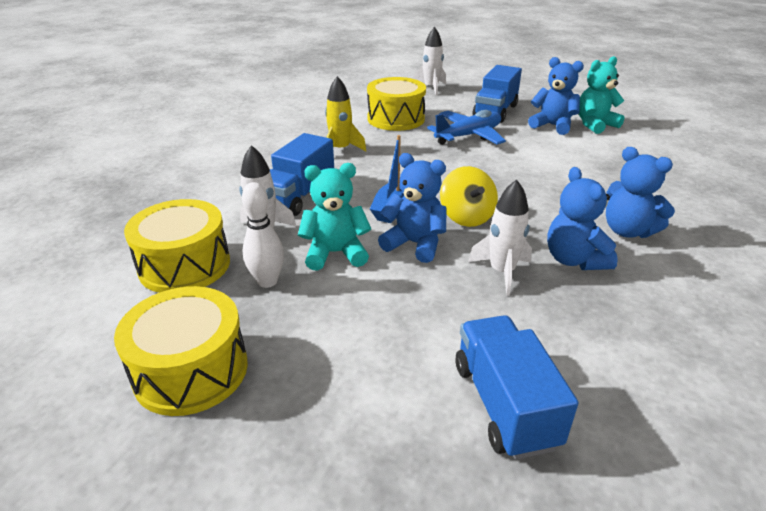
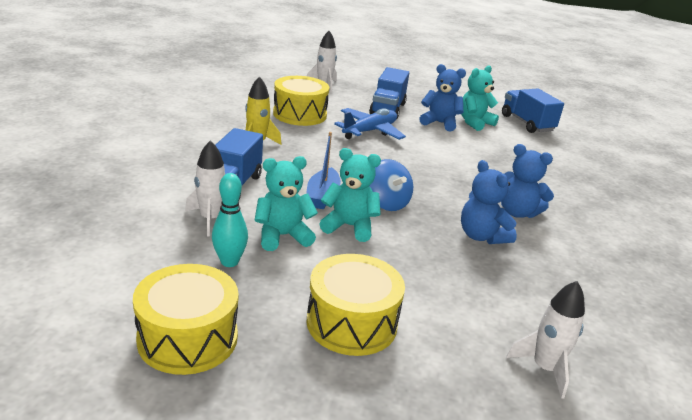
camera: 15 degrees left, 5 degrees down
(185, 265) = (146, 250): yellow drum -> yellow drum (351, 323)
(267, 281) = (229, 262): white bowling pin -> turquoise bowling pin
(415, 244) = (349, 226): blue teddy bear -> turquoise teddy bear
(466, 217) = (387, 203): yellow spinning top -> blue spinning top
(502, 272) = (427, 247): white rocket -> white rocket (544, 368)
(504, 404) = (453, 347): blue truck -> blue truck (527, 123)

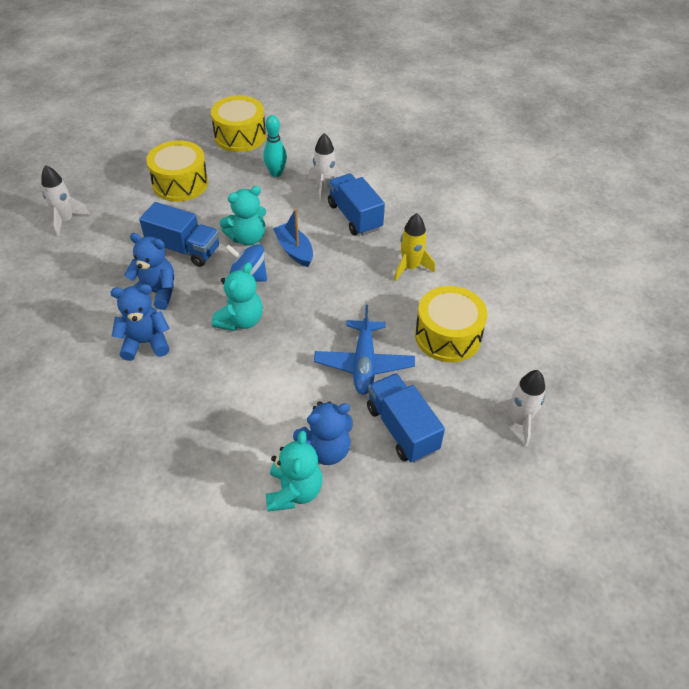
camera: 140 degrees right, 20 degrees up
(282, 236) = (274, 204): turquoise teddy bear -> turquoise teddy bear (240, 320)
(527, 123) = (236, 561): blue truck -> blue truck (184, 249)

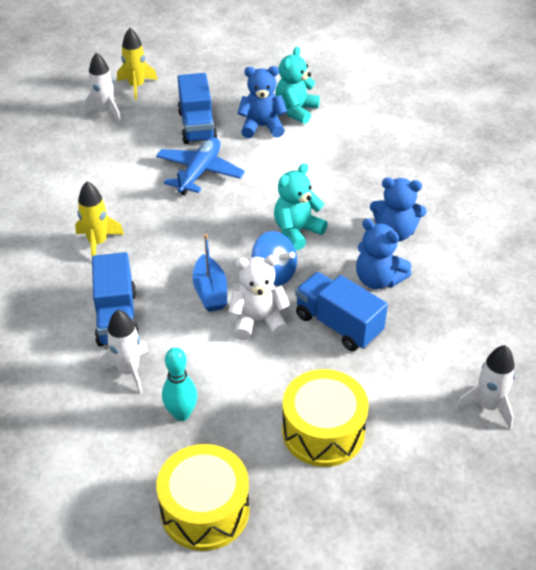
camera: 160 degrees left, 5 degrees down
(247, 238) = (258, 321): turquoise teddy bear -> white teddy bear
(448, 336) = (111, 176): yellow drum -> none
(515, 477) = (136, 86): none -> yellow rocket

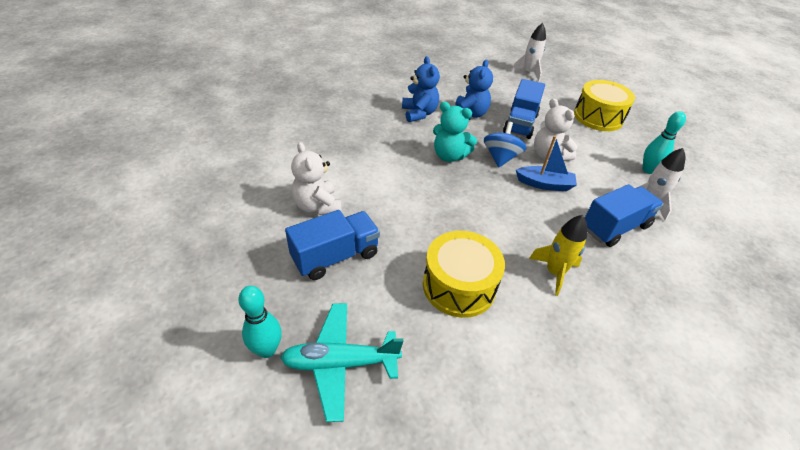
camera: 115 degrees left, 0 degrees up
(105, 112) = (340, 363): white rocket -> turquoise plane
(136, 86) = (267, 350): yellow rocket -> turquoise bowling pin
(199, 172) = (411, 231): blue plane -> none
(205, 510) = (687, 146): yellow drum -> yellow drum (459, 286)
(210, 292) = (544, 184): blue boat -> blue boat turned 45 degrees clockwise
(262, 127) = (317, 206): blue teddy bear -> white teddy bear
(296, 111) = (281, 188): turquoise teddy bear -> none

